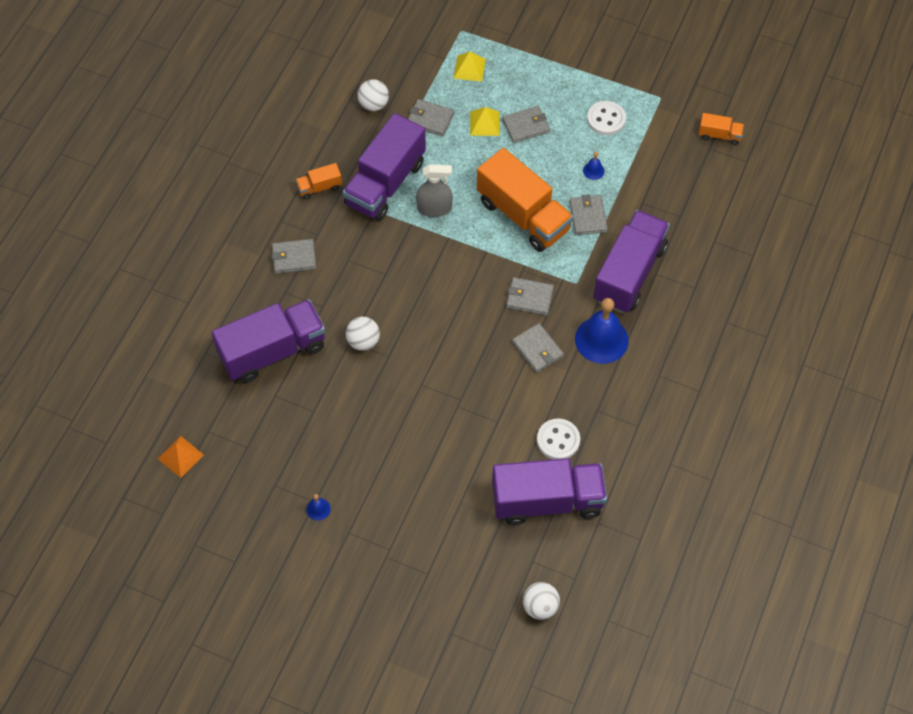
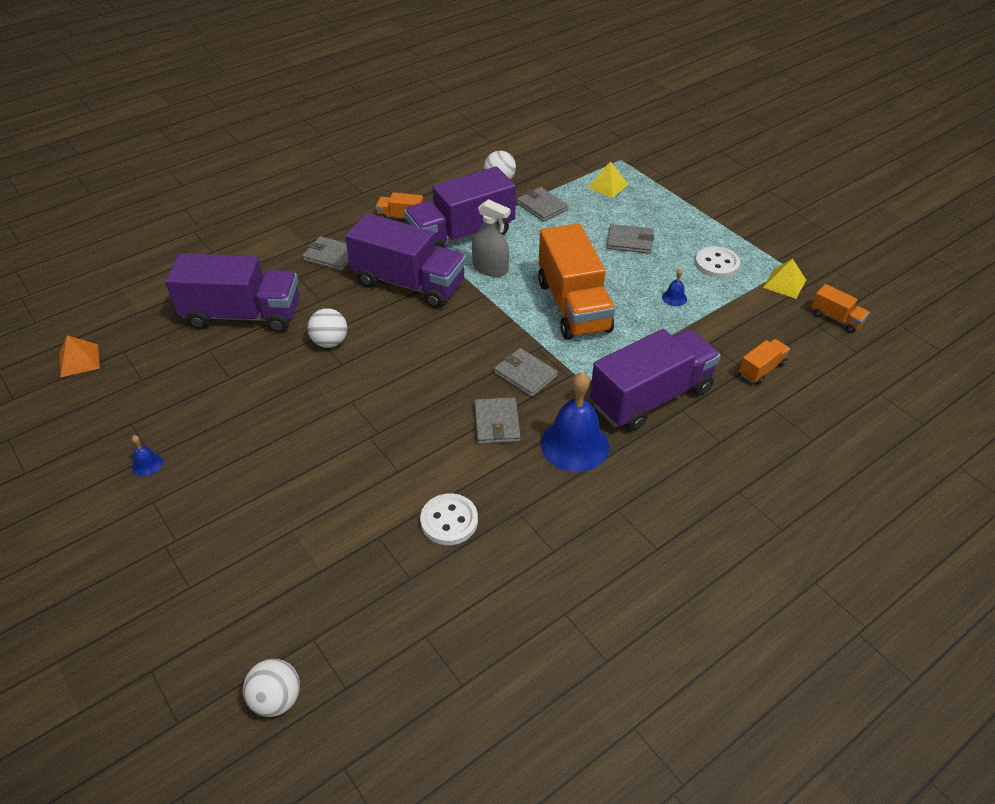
camera: 30 degrees right, 15 degrees down
(484, 123) = (591, 226): yellow pyramid -> yellow pyramid (784, 283)
(547, 501) = (385, 579): purple truck -> purple truck (409, 283)
(588, 216) = (641, 332): grey wallet -> none
(691, 210) = (761, 369): none -> orange truck

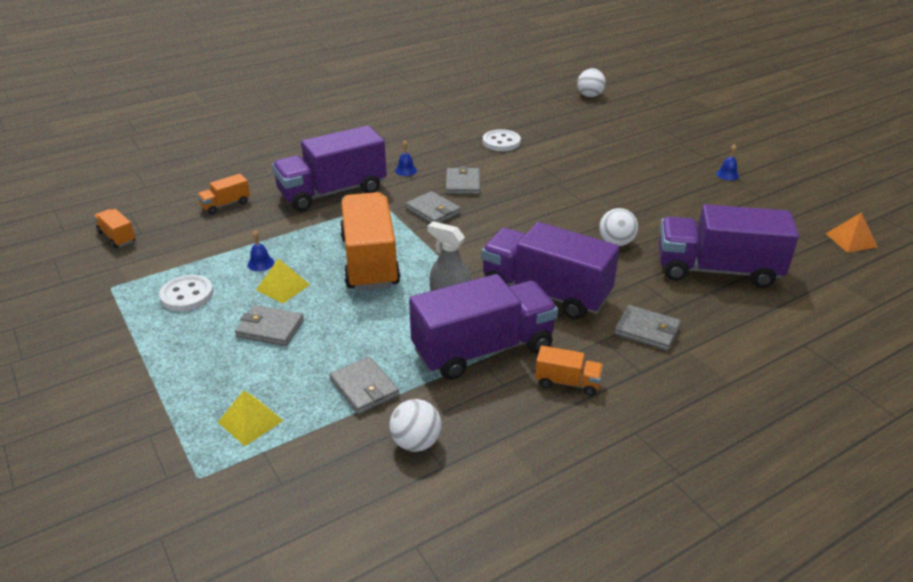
camera: 175 degrees left, 10 degrees down
(574, 445) = (406, 170): blue bell -> blue bell, size x0.43
(784, 283) = (132, 271): yellow pyramid -> yellow pyramid (283, 287)

